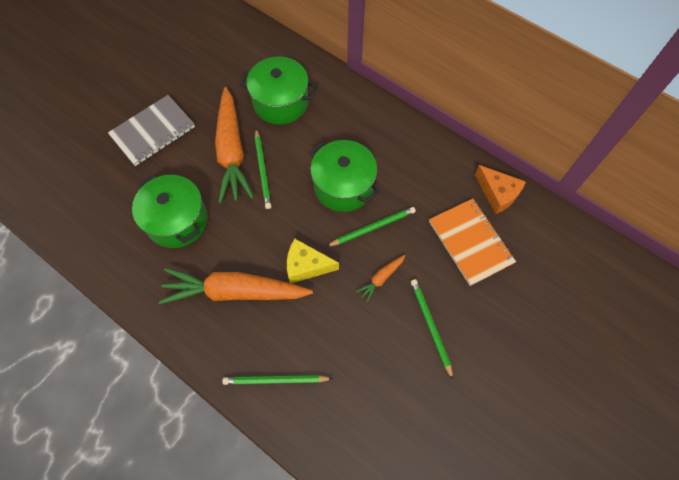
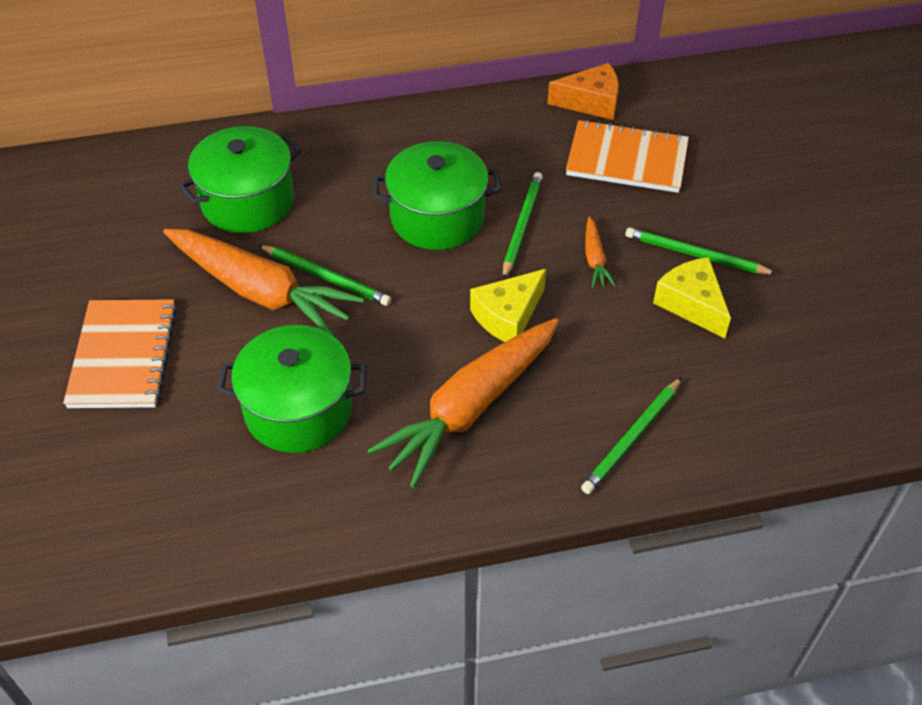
camera: 50 degrees left, 15 degrees down
(153, 132) = (123, 356): grey notebook -> orange notebook
(392, 348) = (691, 304): none -> yellow cheese

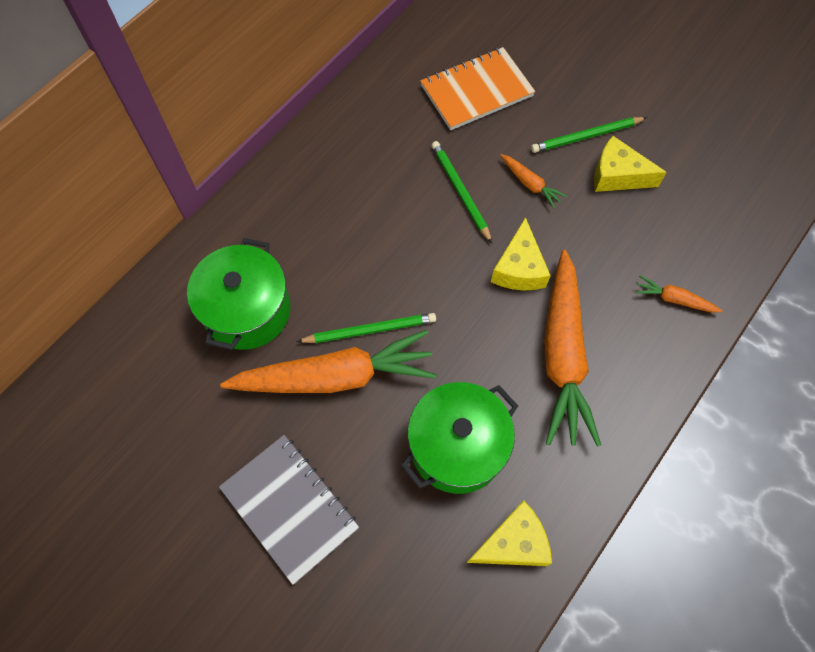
camera: 40 degrees left, 15 degrees up
(123, 356) = (290, 508): orange notebook -> grey notebook
(261, 513) = (513, 543): none -> yellow cheese
(437, 217) = (398, 225): green pot -> none
(591, 102) = (409, 59): orange cheese -> none
(632, 438) = (674, 299): green pencil -> orange carrot

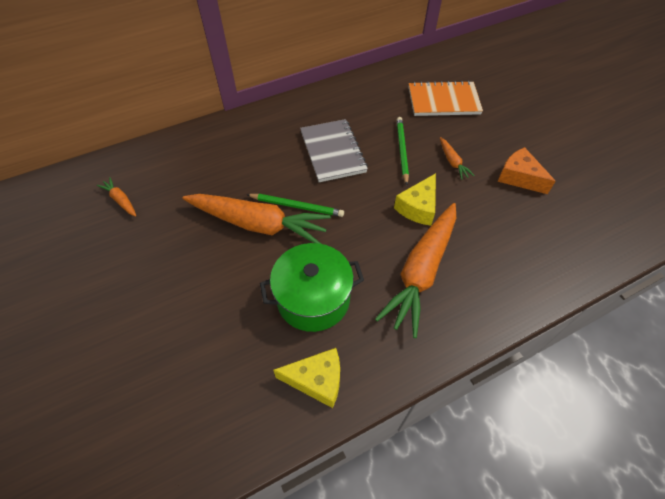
camera: 25 degrees right, 10 degrees down
(247, 310) = (228, 168): green pot -> none
(290, 508) = (181, 289): grey notebook -> grey notebook (333, 152)
(586, 136) = (507, 148): green pencil -> none
(617, 175) = (519, 177): yellow cheese -> orange cheese
(674, 299) = (526, 268): orange carrot -> orange carrot (121, 200)

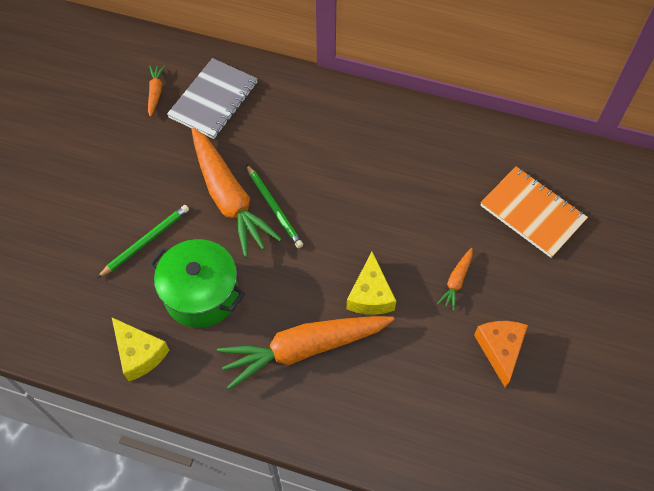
camera: 45 degrees right, 5 degrees up
(333, 152) = (361, 181): grey notebook -> grey notebook (214, 100)
(402, 150) = (423, 231): green pencil -> green pencil (146, 241)
(418, 207) = (370, 295): yellow cheese -> yellow cheese turned 75 degrees counterclockwise

